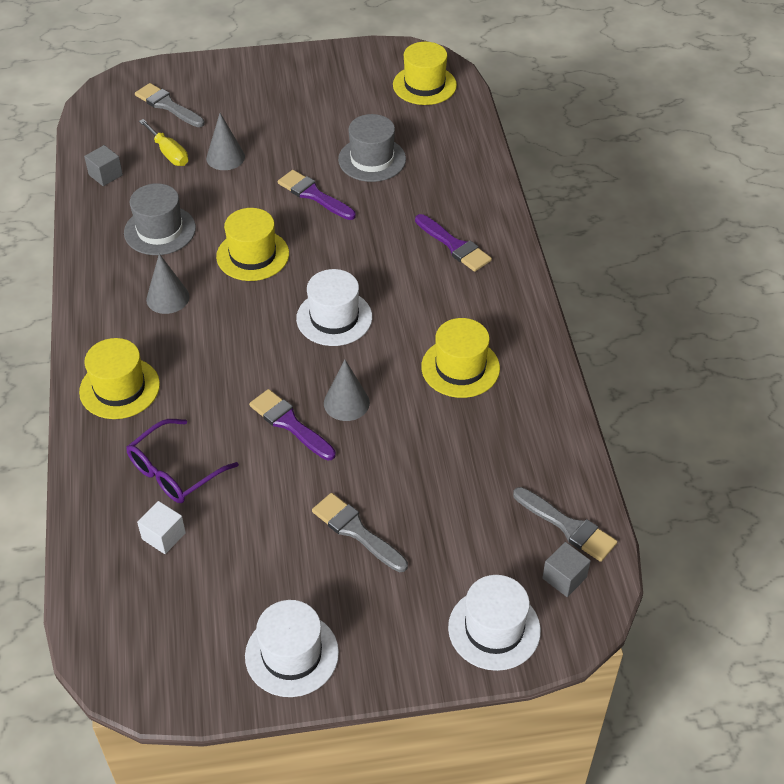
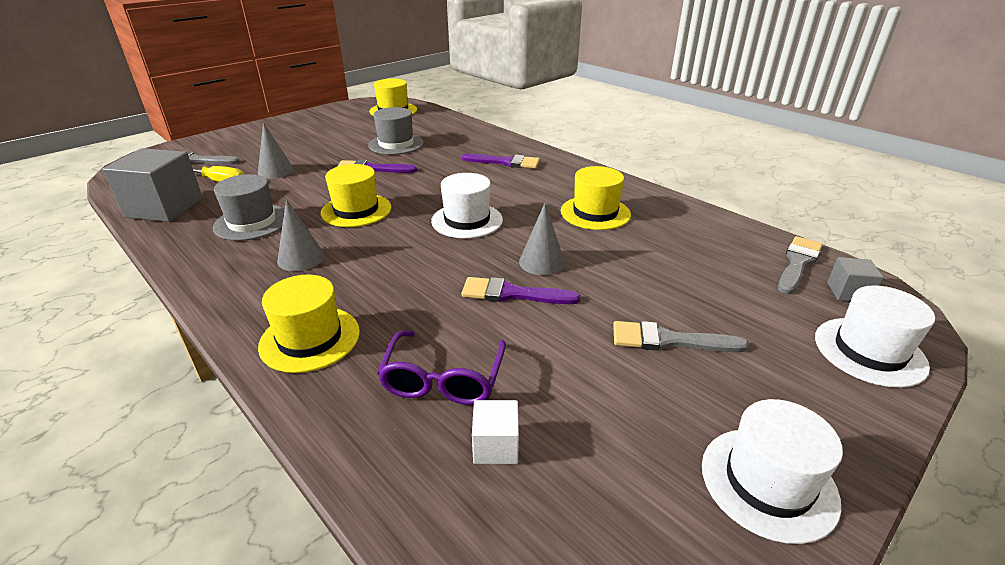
camera: 35 degrees left, 15 degrees down
(105, 175) = (164, 208): grey cube -> grey cube, size x2.09
(568, 526) = (798, 263): grey brush -> grey brush turned 60 degrees counterclockwise

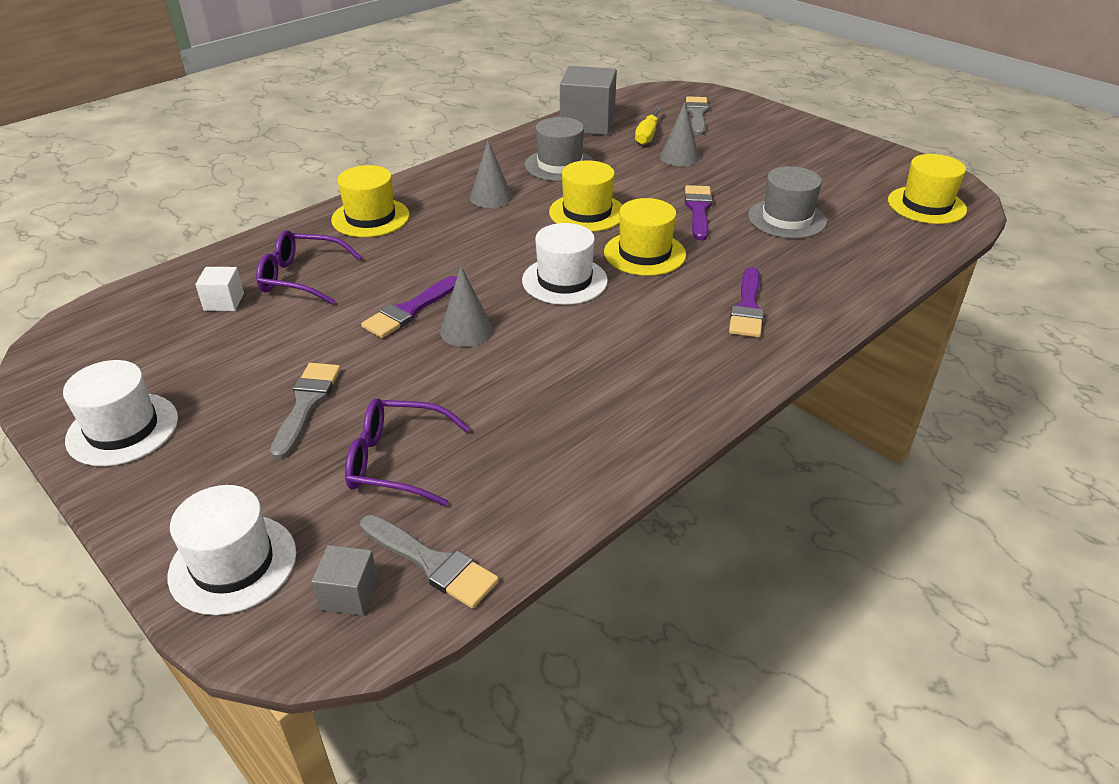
camera: 90 degrees right, 5 degrees up
(512, 294) = (409, 310): purple brush -> purple brush turned 150 degrees counterclockwise
(595, 213) = (587, 380): yellow hat -> yellow hat (644, 253)
(715, 284) = (396, 461): none -> purple glasses

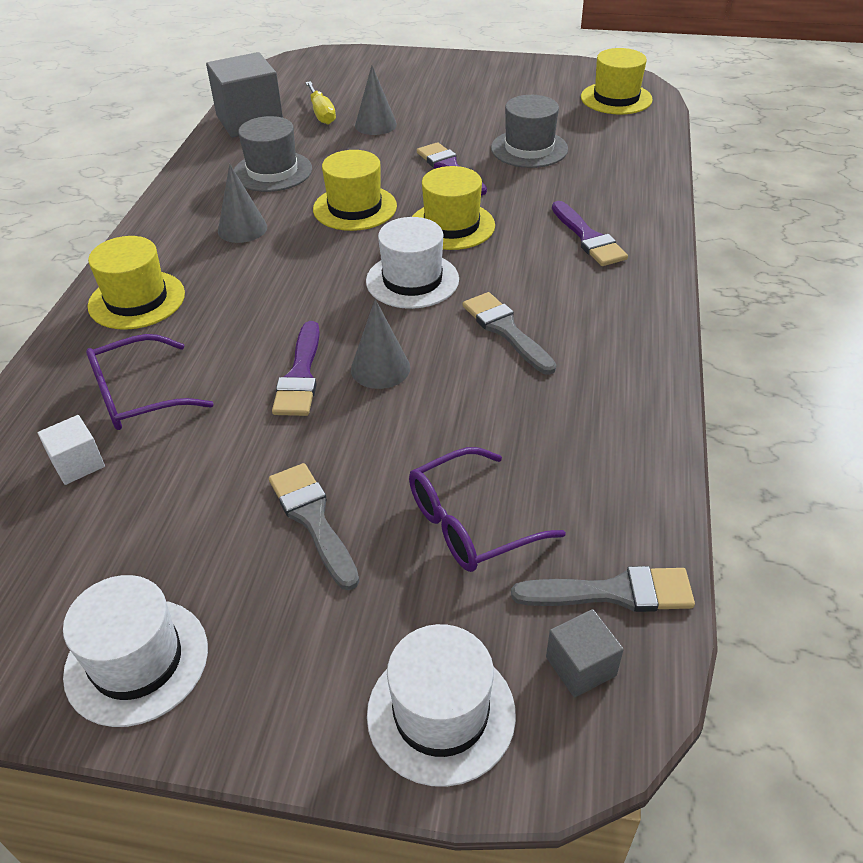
camera: 35 degrees left, 5 degrees up
(697, 114) = (343, 79): grey brush -> grey brush (506, 330)

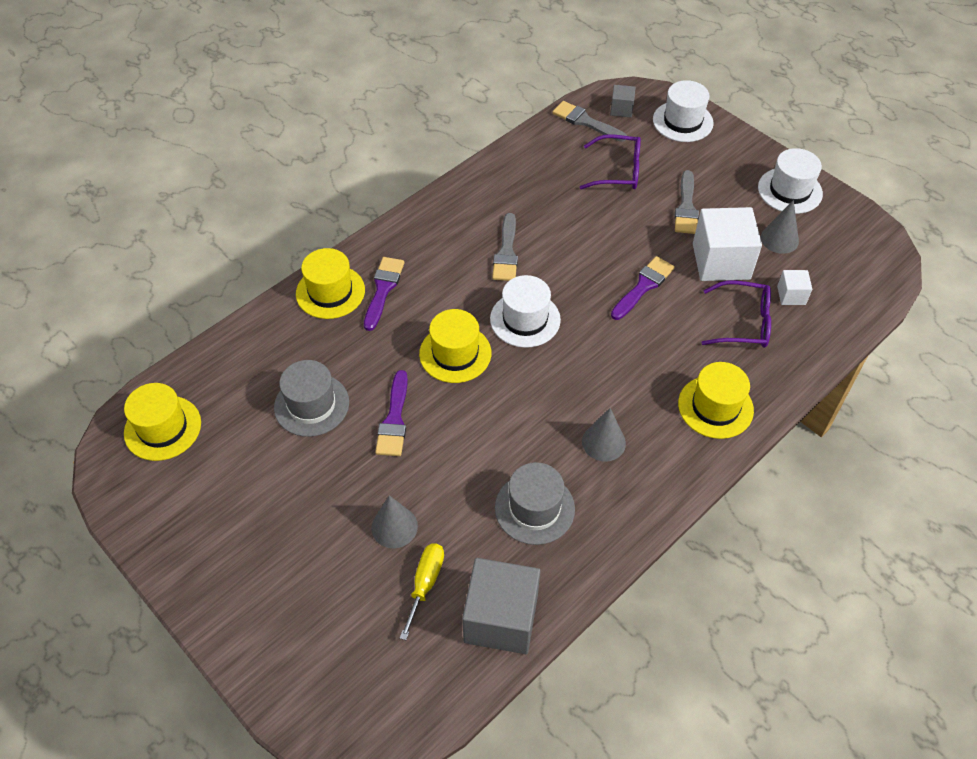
camera: 145 degrees left, 10 degrees up
(208, 460) = (721, 261): none -> white cube
(355, 208) = (505, 415): yellow hat -> yellow hat (330, 292)
(380, 368) = (596, 267): grey cone -> grey cone (779, 239)

